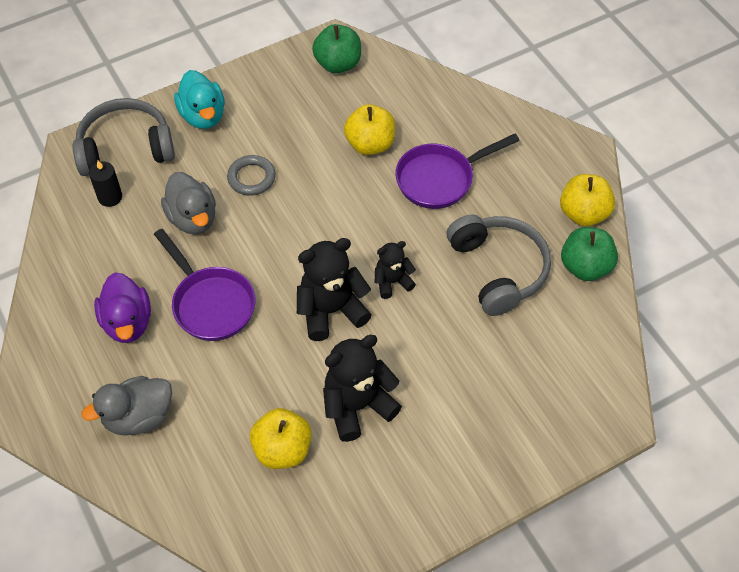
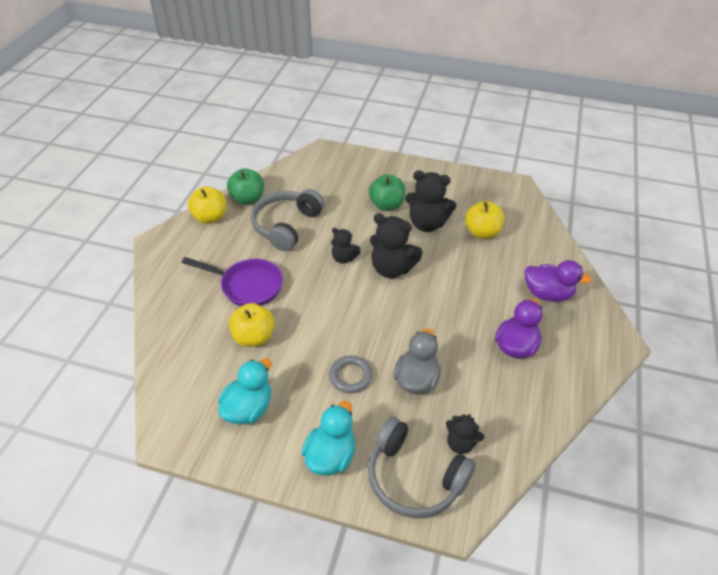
camera: 135 degrees left, 10 degrees down
(110, 197) = (460, 443): black candle -> black teddy bear
(138, 417) = (547, 294): grey duck -> purple duck
(210, 303) = (455, 320): purple pan -> none
(302, 97) = (248, 408): none -> turquoise duck
(338, 64) = (192, 413): green apple -> green apple (386, 205)

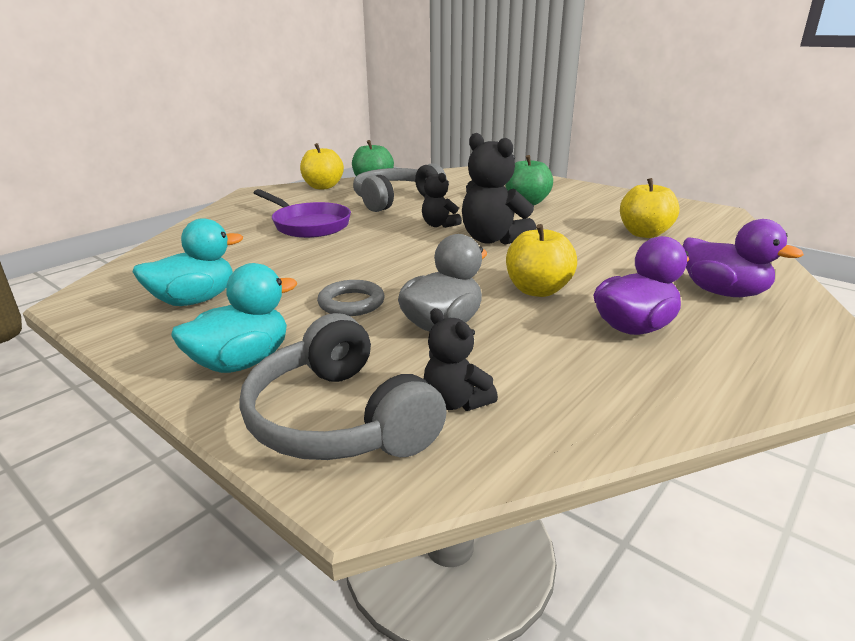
camera: 25 degrees right, 20 degrees down
(254, 337) = (271, 255): yellow apple -> yellow apple (537, 290)
(427, 224) = (569, 219): black teddy bear -> none

